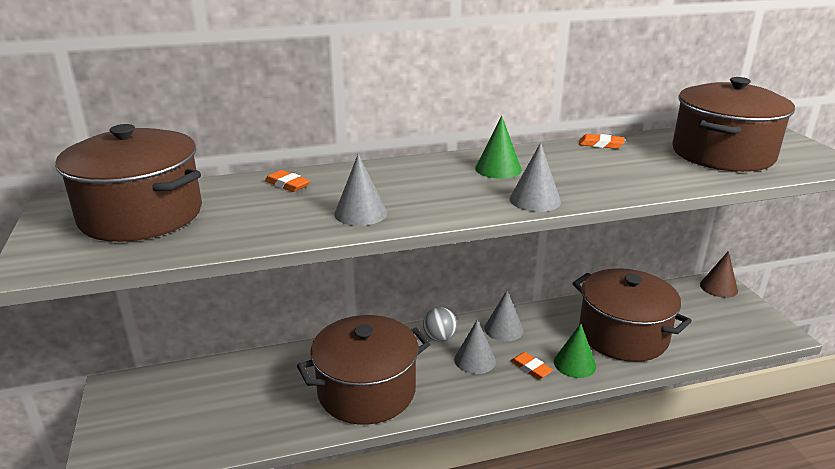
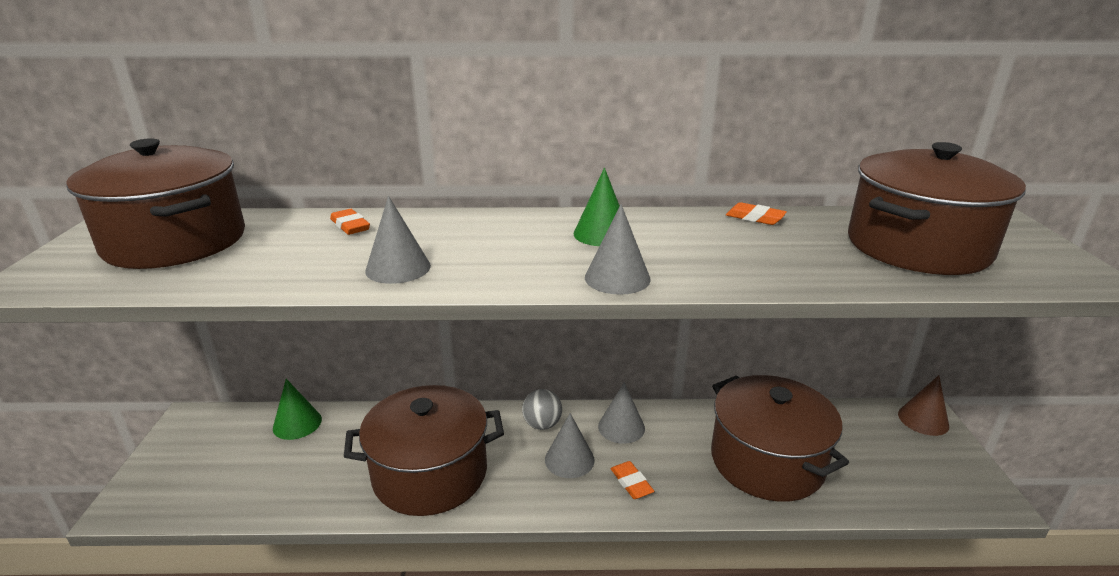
camera: 15 degrees right, 0 degrees up
(574, 364) = (688, 487): green cone -> green cone (297, 423)

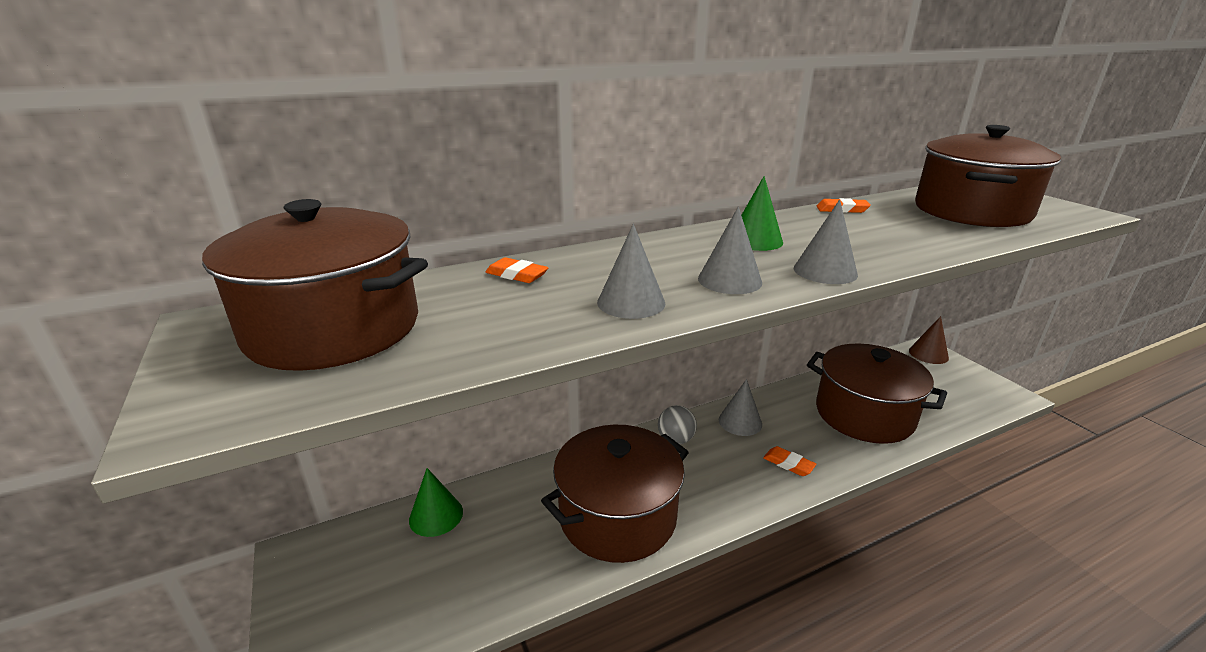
camera: 25 degrees left, 0 degrees up
(569, 459) = (724, 462): grey cone -> grey cone (729, 280)

